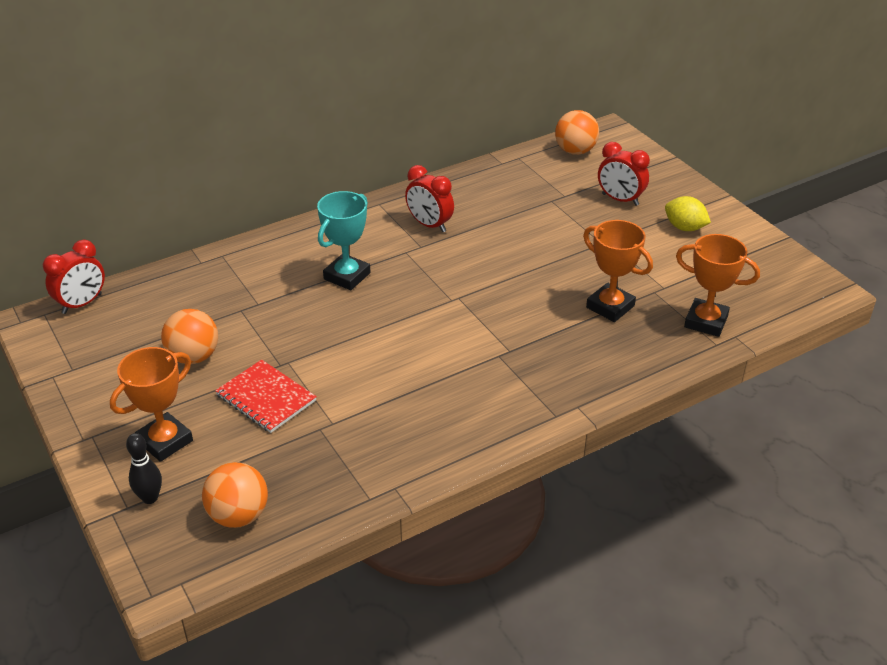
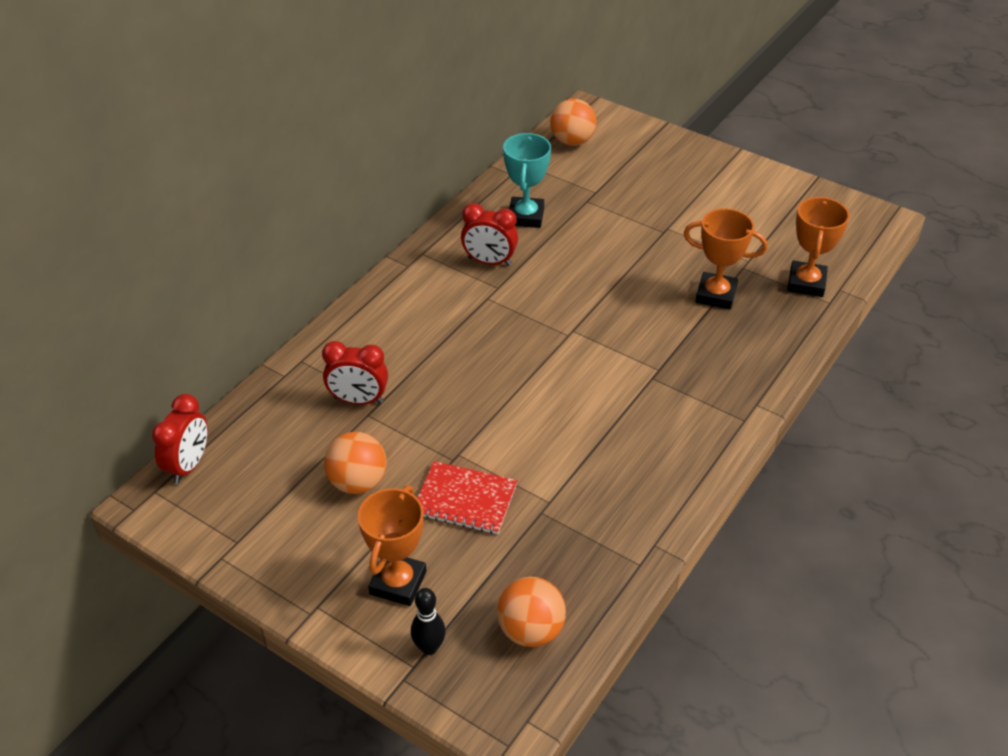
camera: 25 degrees left, 5 degrees up
(347, 276) = (448, 342): turquoise trophy -> turquoise trophy (526, 216)
(620, 200) = (649, 181): red clock -> red clock (358, 400)
(684, 228) = (725, 194): yellow lemon -> none
(706, 321) = (806, 283): orange trophy -> orange trophy turned 75 degrees counterclockwise

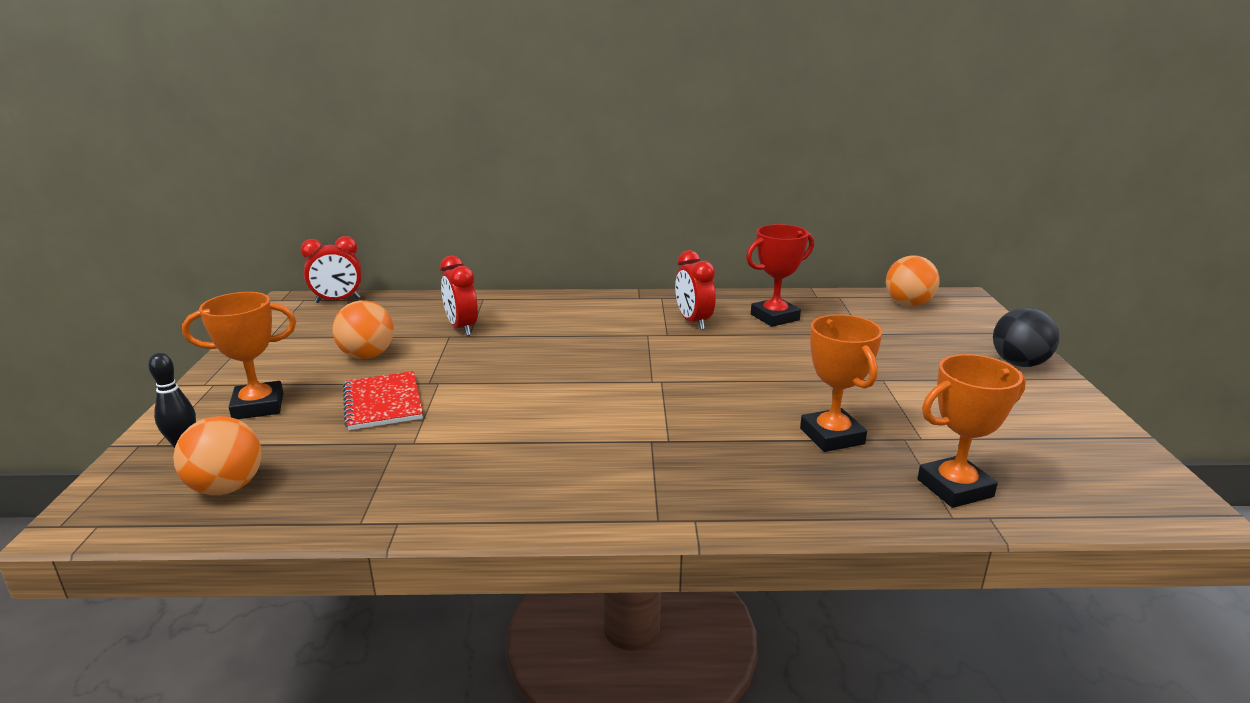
camera: 55 degrees right, 20 degrees down
(526, 216) = (774, 317): turquoise trophy -> red trophy
(701, 159) = (1019, 363): none -> black ball

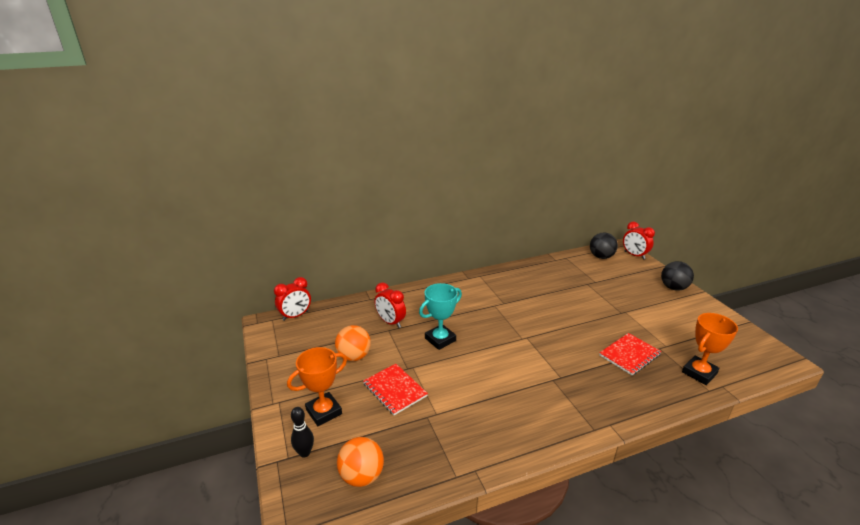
camera: 20 degrees left, 5 degrees up
(515, 359) = (440, 339): none -> turquoise trophy
(693, 322) = (510, 291): red clock -> red clock (634, 255)
(774, 317) = (547, 279): red trophy -> none
(832, 436) = (629, 355): orange trophy -> red notebook
(908, 304) = (601, 257): orange ball -> black ball

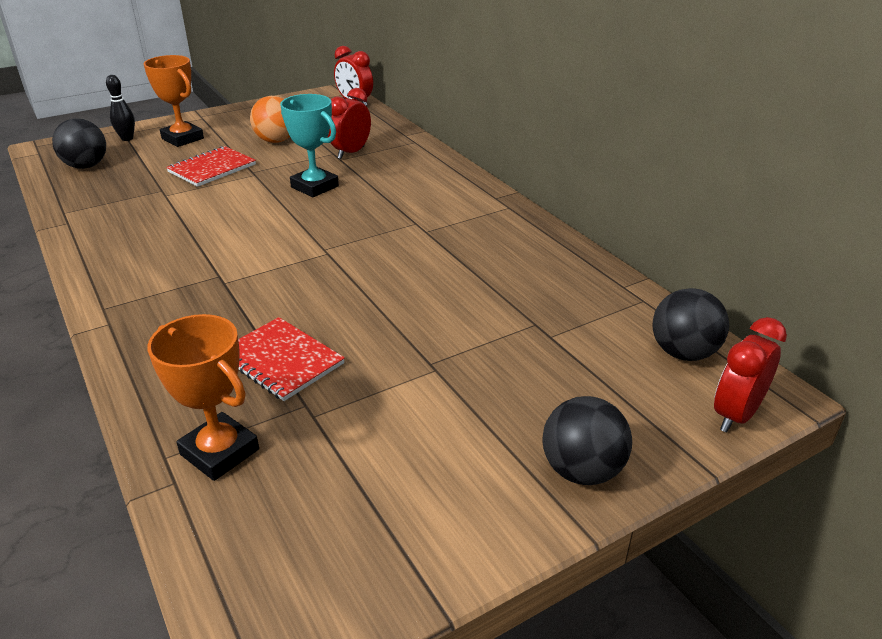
camera: 80 degrees right, 5 degrees up
(361, 476) = (86, 166): orange ball -> black ball

